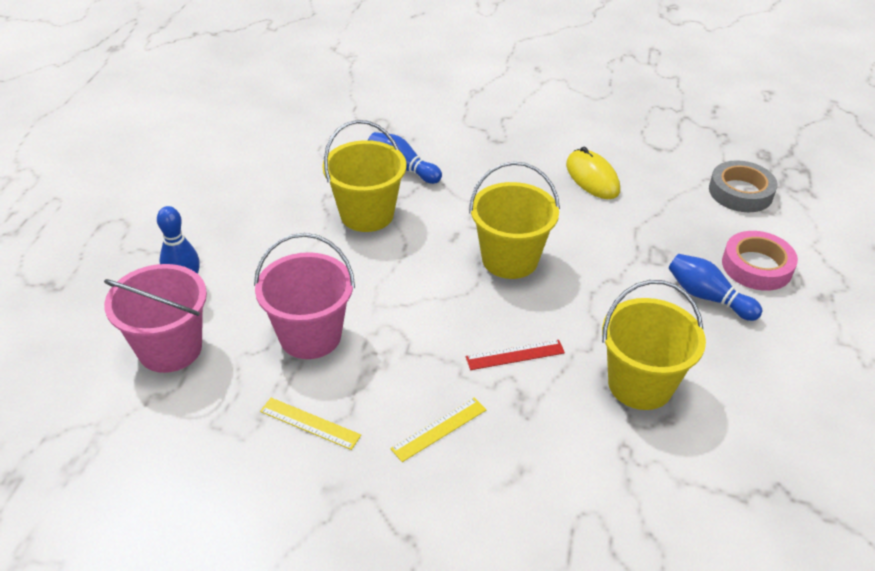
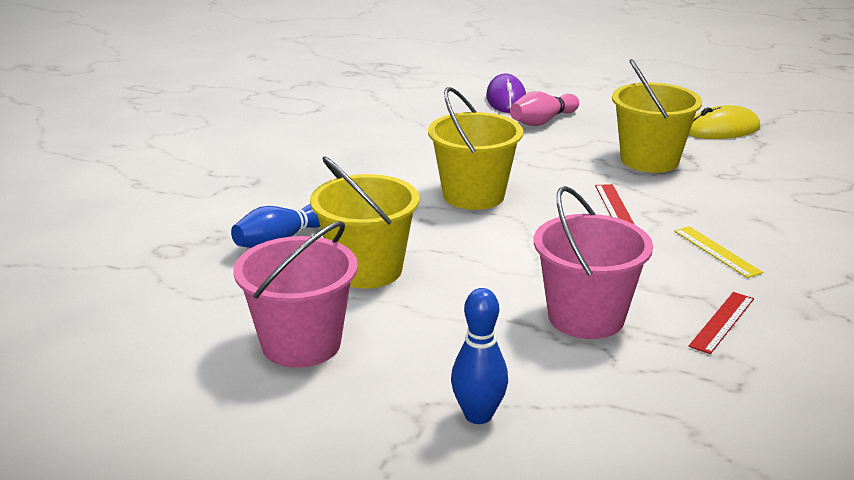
camera: 80 degrees left, 15 degrees down
(170, 349) = (608, 425): pink bucket -> pink bucket (301, 344)
(310, 423) = (722, 322): yellow ruler -> red ruler
(592, 178) = (352, 143): yellow mouse -> yellow mouse (722, 130)
(707, 297) = (542, 121): blue bowling pin -> pink bowling pin
(740, 192) = (402, 89): grey tape -> none
(756, 266) = (506, 99): pink tape -> purple mouse

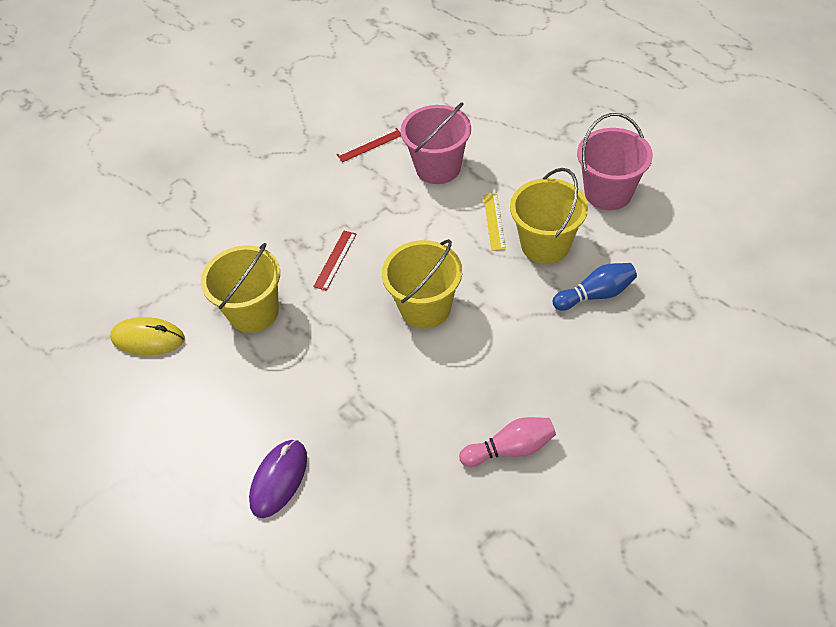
camera: 150 degrees left, 25 degrees up
(478, 415) = (534, 125): blue bowling pin -> none
(542, 121) = (282, 413): pink bowling pin -> pink bowling pin (510, 449)
(716, 251) = (315, 196): yellow ruler -> yellow ruler (494, 221)

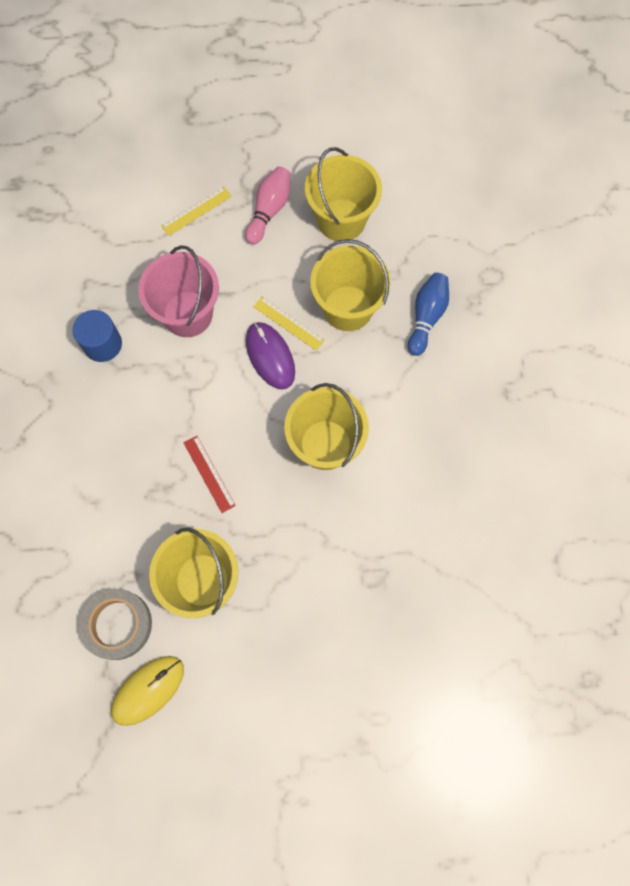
camera: 55 degrees left, 20 degrees up
(181, 289) = (117, 624): none -> grey tape
(279, 479) = (388, 676): purple mouse -> purple mouse (270, 356)
(369, 145) = (102, 344): red ruler -> blue cylinder
(510, 449) = (503, 490): pink bowling pin -> pink bowling pin (269, 210)
(516, 120) = (196, 211): none -> yellow ruler
(608, 193) = (341, 220): pink bucket -> yellow bucket

